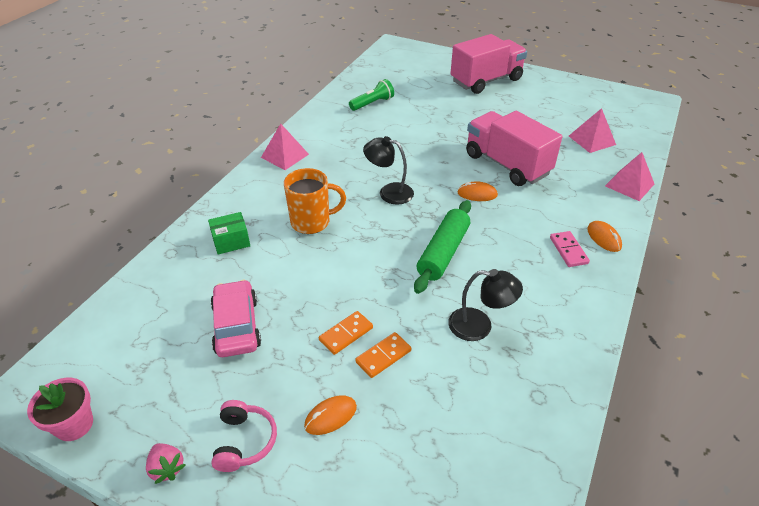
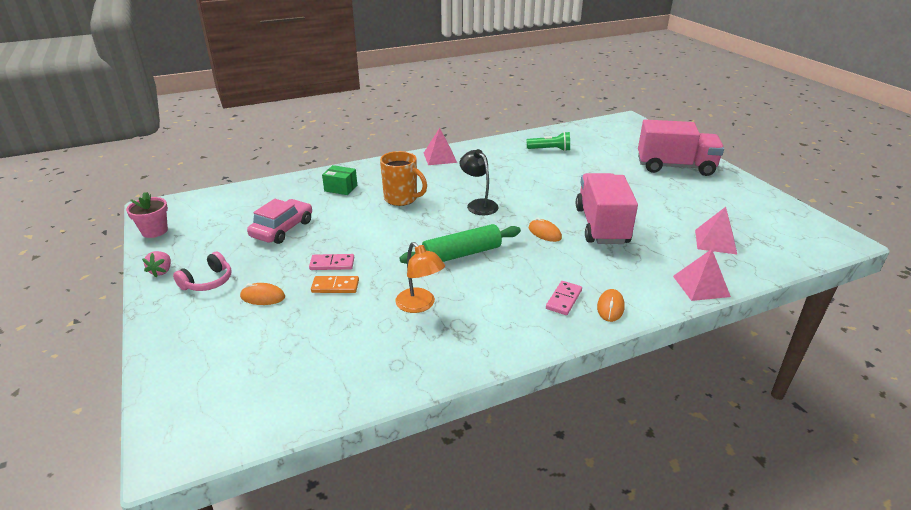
camera: 40 degrees right, 10 degrees down
(346, 334) = (332, 264): orange domino -> pink domino
(479, 326) = (420, 305): black lamp -> orange lamp

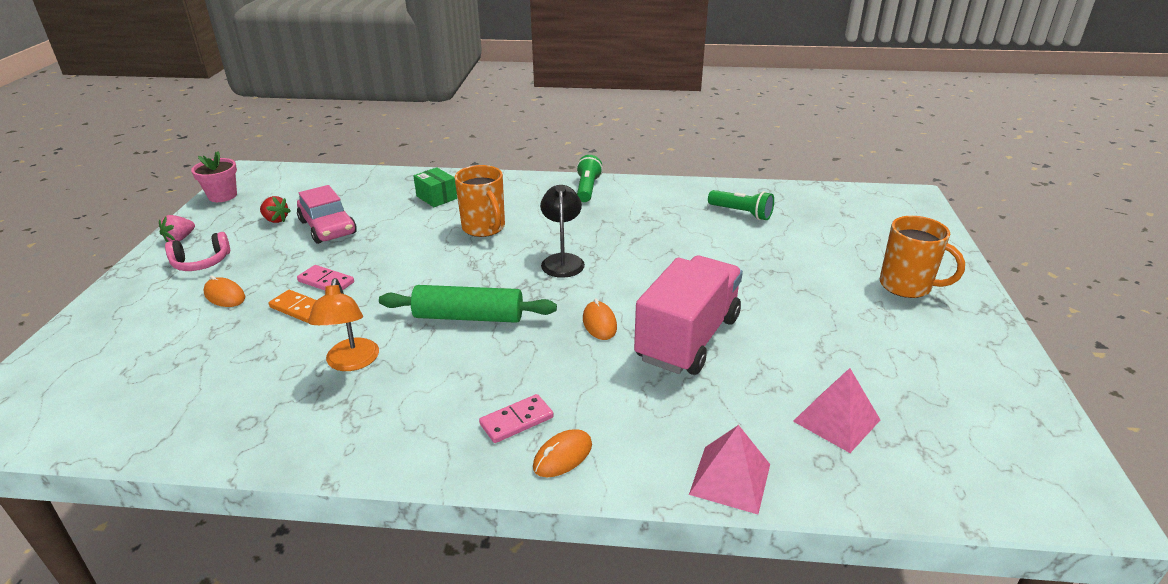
camera: 30 degrees right, 0 degrees up
(230, 235) = (276, 220): none -> red strawberry
(282, 229) = (328, 227): pink car -> pink car turned 90 degrees clockwise
(440, 157) = (587, 188): pink pyramid -> green flashlight
(675, 167) = (907, 286): pink truck -> orange mug

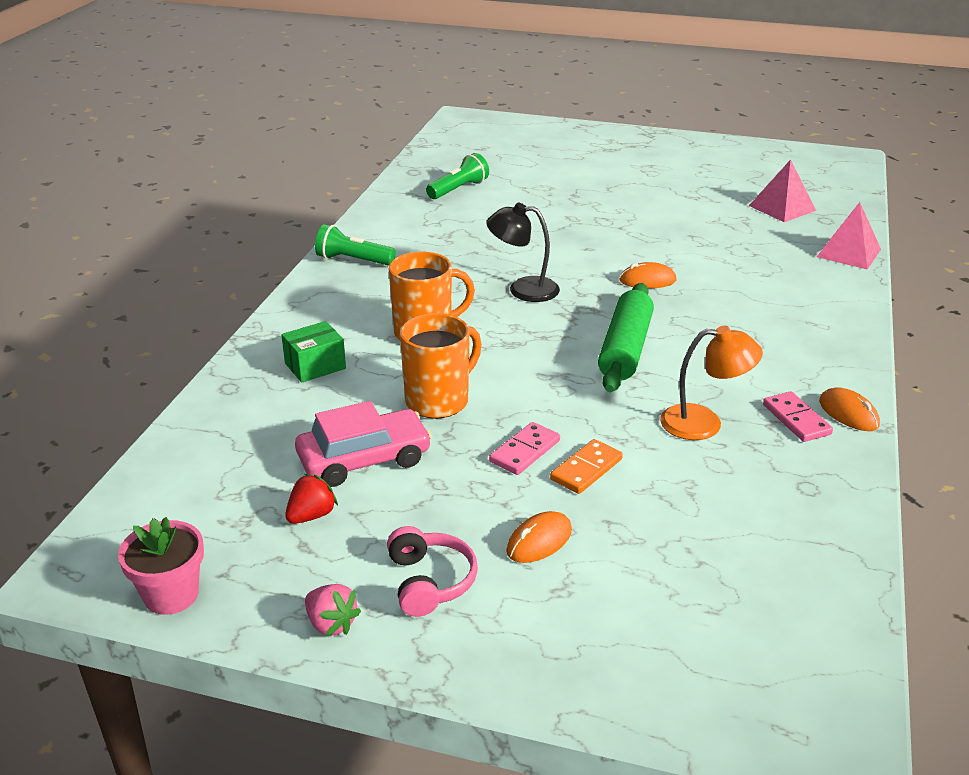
camera: 80 degrees left, 0 degrees up
(516, 421) = (793, 331): pink domino -> pink domino (796, 419)
(562, 456) = (834, 313): orange mouse -> orange mouse (848, 413)
(687, 338) = (676, 244): pink truck -> none
(907, 286) = (612, 151): orange mug -> orange mug (439, 401)

